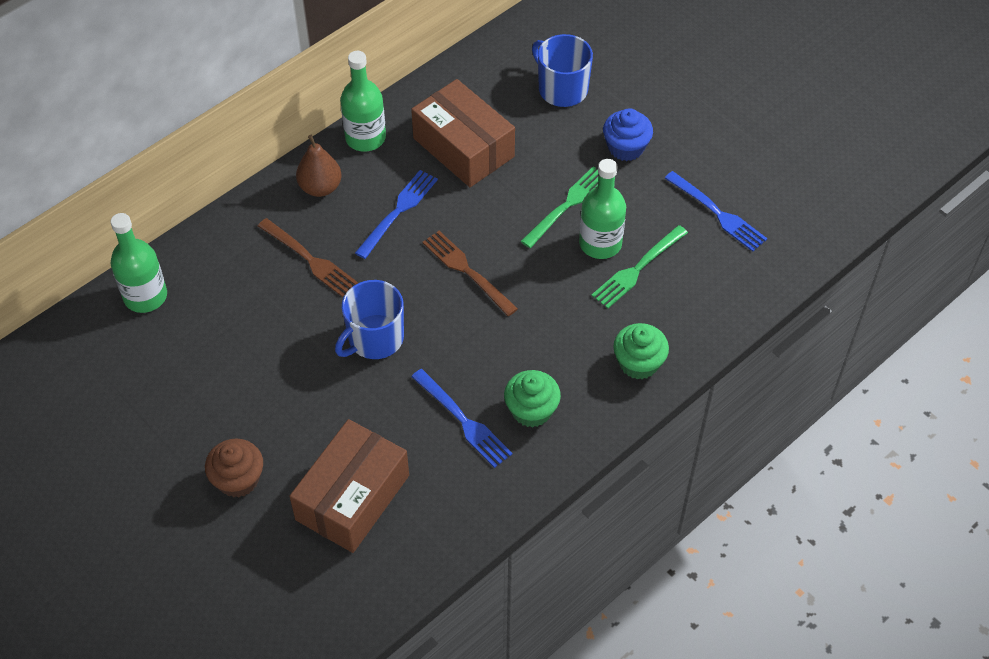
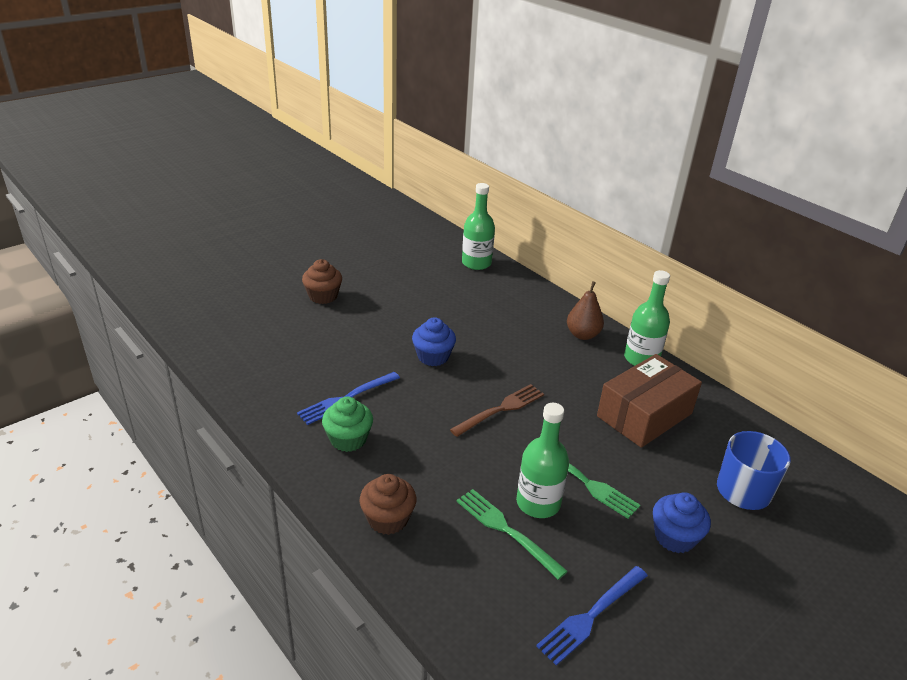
camera: 90 degrees right, 20 degrees down
(309, 259) = (510, 328): brown fork -> none
(352, 497) = (293, 342): brown box -> none
(374, 338) = (433, 356): blue mug -> blue cupcake
(398, 211) = (563, 373): blue fork -> none
(638, 363) = (388, 519): green cupcake -> brown cupcake

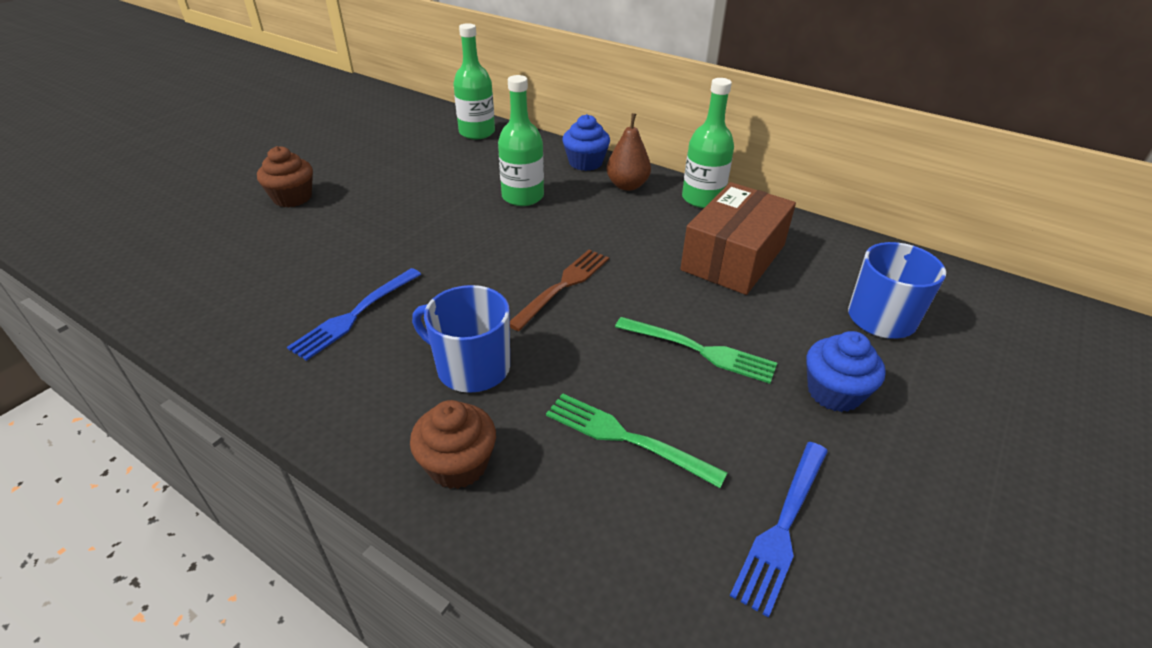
camera: 15 degrees left, 5 degrees up
(348, 439) = (371, 367): green cupcake -> none
(416, 455) = (471, 367): none -> blue mug
(433, 356) = (457, 241): blue cupcake -> blue cupcake (585, 163)
(538, 503) = (653, 391): green bottle -> green bottle (522, 197)

